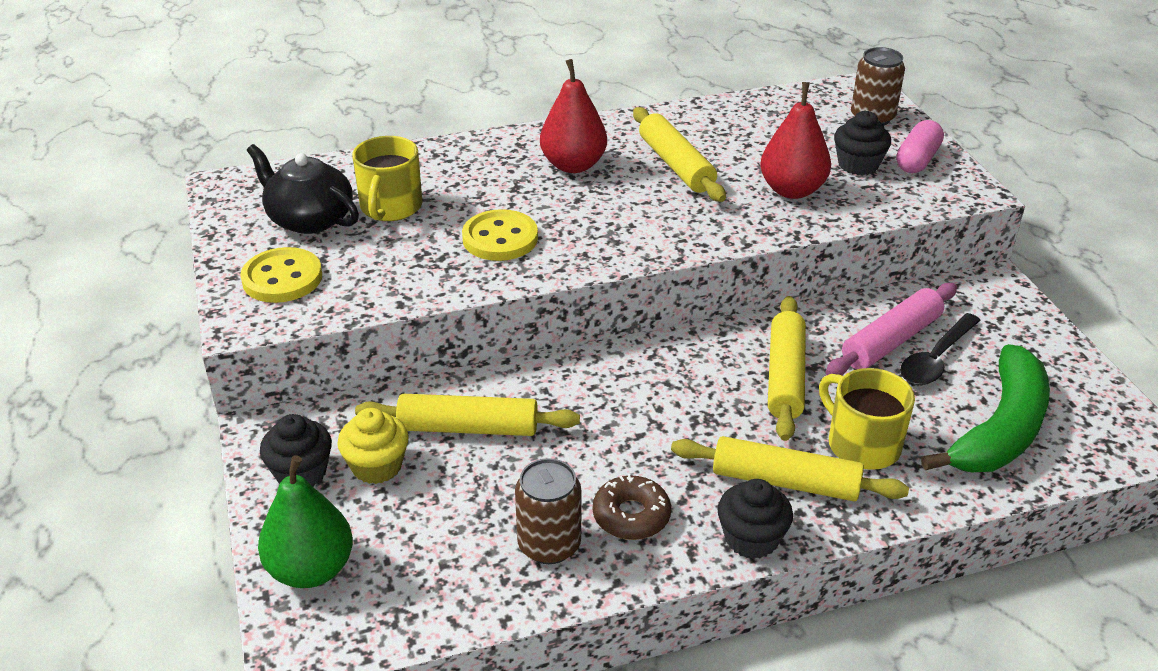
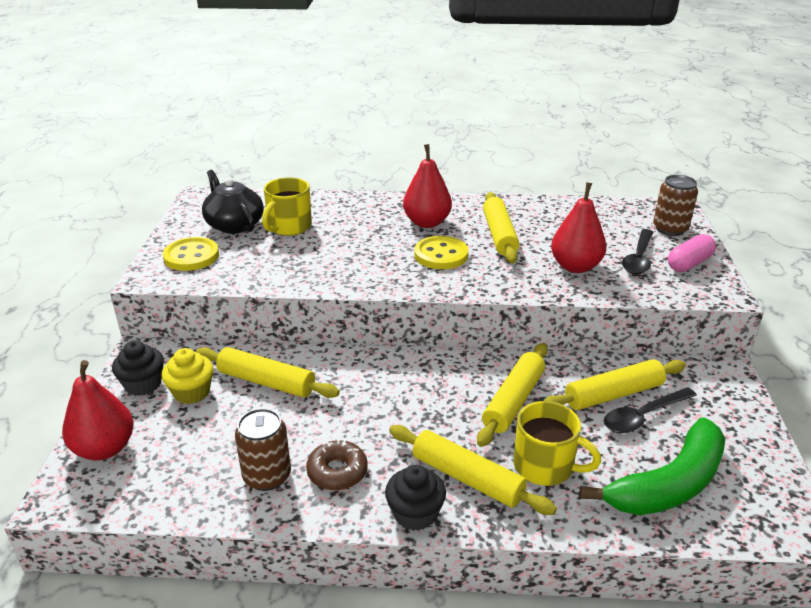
camera: 20 degrees right, 5 degrees down
(311, 569) = (104, 448): green pear -> red pear
(500, 238) = (345, 259): yellow button -> yellow button (441, 255)
(858, 165) = (638, 258): black cupcake -> black spoon
(862, 444) = (545, 466): yellow mug -> yellow mug turned 135 degrees clockwise
(891, 341) = (613, 394): pink rolling pin -> yellow rolling pin

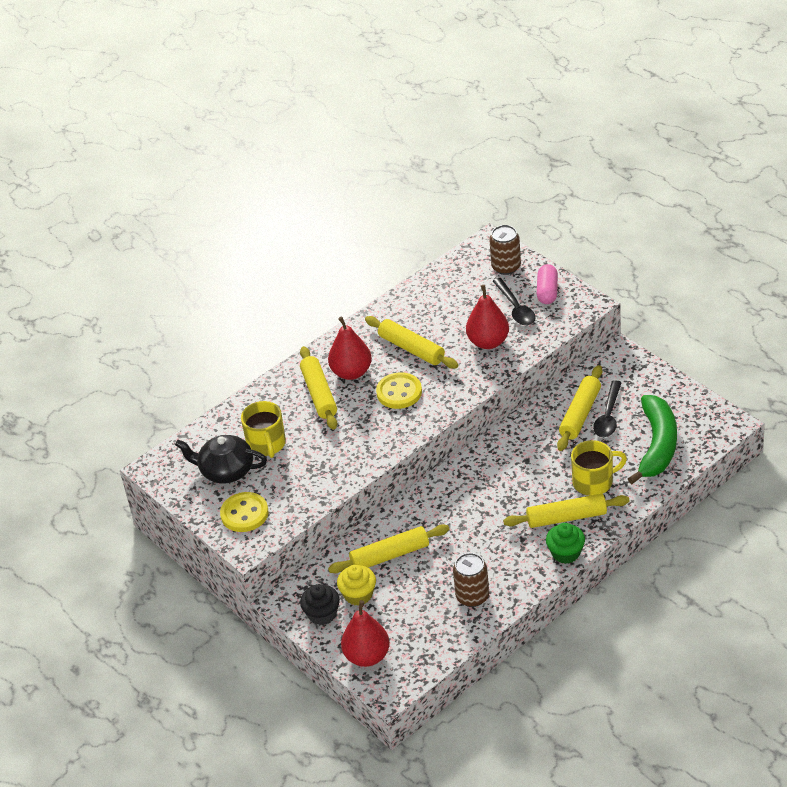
camera: 40 degrees left, 10 degrees up
(337, 471) = (502, 566): brown donut -> none
(415, 514) = (566, 553): black cupcake -> green cupcake
(513, 401) = (536, 458): yellow rolling pin -> yellow rolling pin (319, 394)

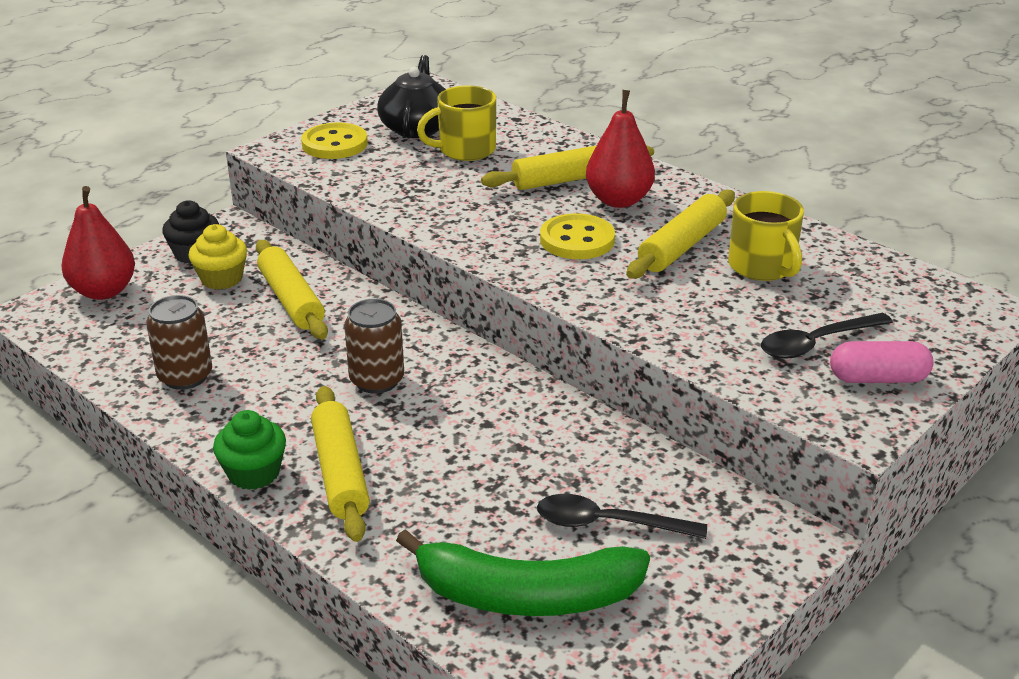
camera: 80 degrees right, 10 degrees down
(488, 342) = (715, 317): red pear -> none
(506, 267) = (931, 330): brown can -> brown can (377, 380)
(580, 414) = (610, 486): yellow rolling pin -> none
(594, 482) = (427, 506): yellow mug -> yellow mug (762, 266)

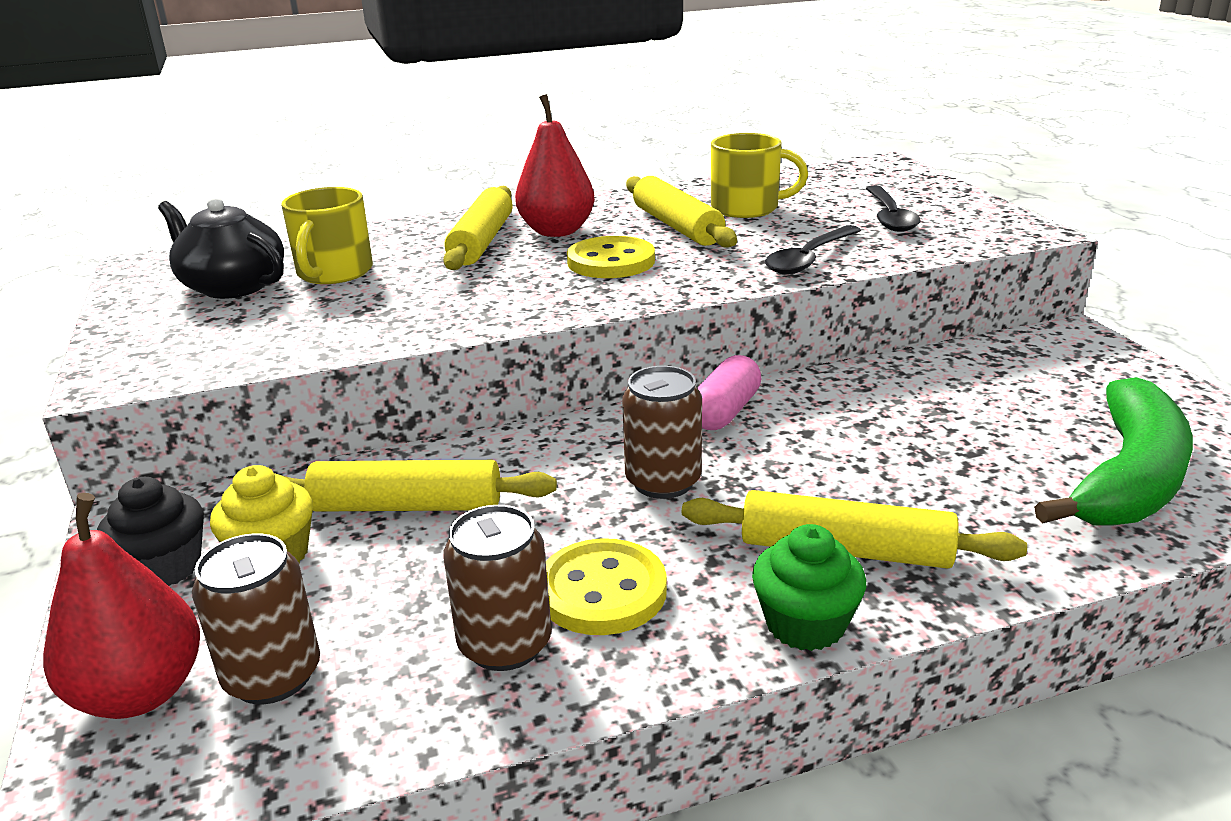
camera: 60 degrees left, 5 degrees down
(130, 320) = (273, 676): none -> brown can
(334, 144) = (179, 338): yellow button -> yellow button (602, 591)
(607, 523) = (1020, 409): black spoon -> black spoon (809, 259)
(878, 378) = (958, 211): pink capsule -> pink capsule (725, 412)

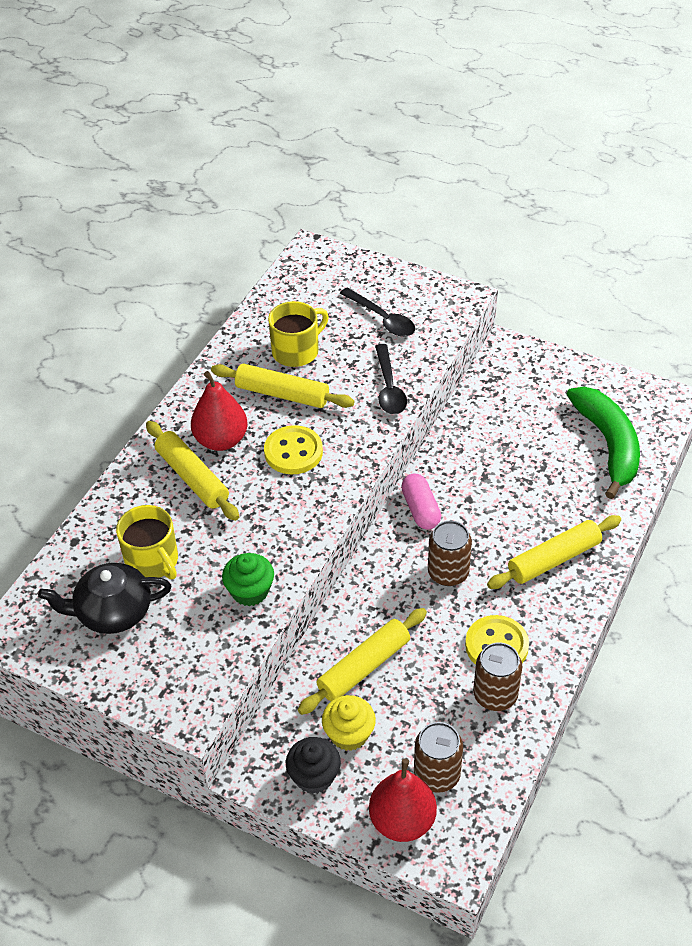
camera: 45 degrees left, 20 degrees up
(805, 624) = (577, 605): green cupcake -> green cupcake (250, 591)

